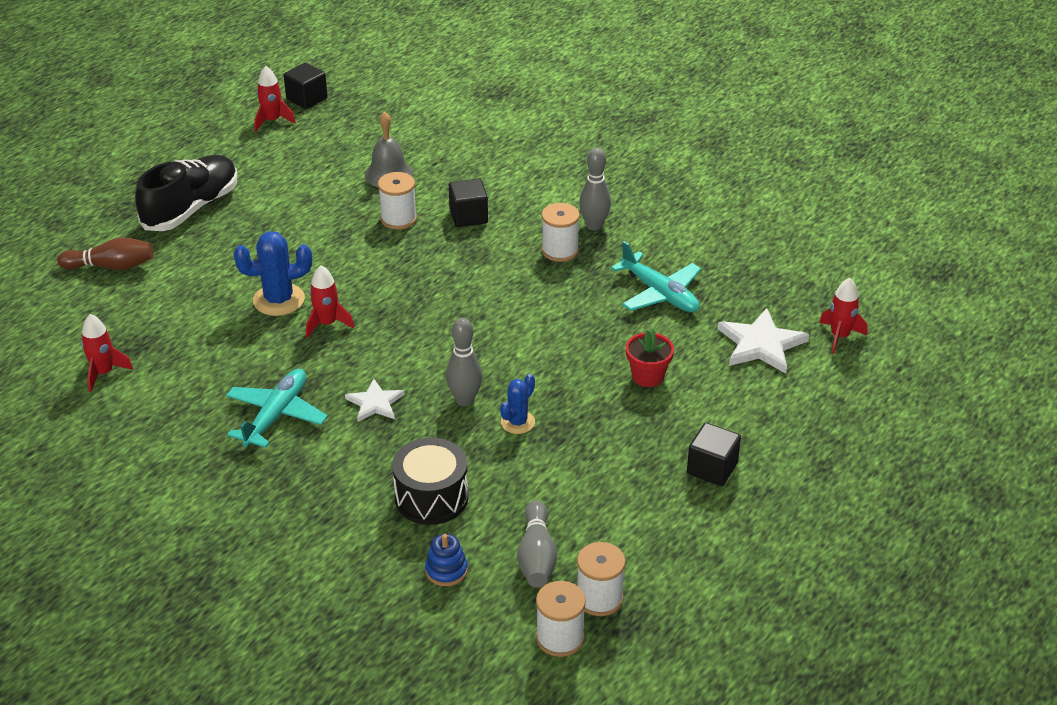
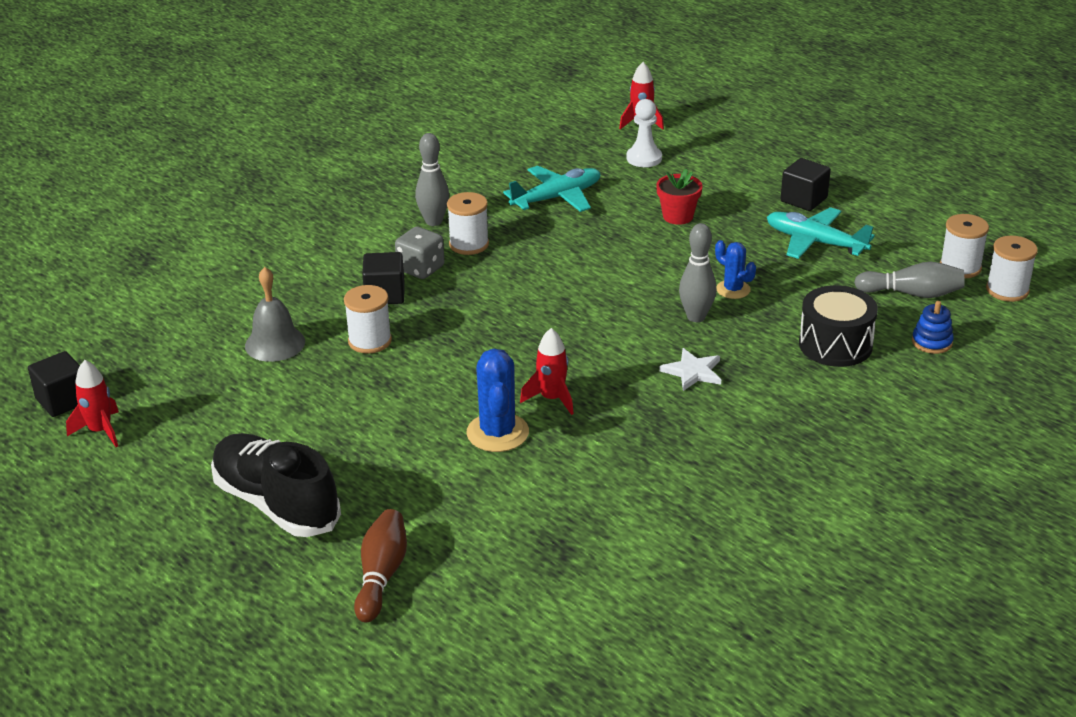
camera: 80 degrees left, 5 degrees down
(104, 373) = (605, 575): red rocket -> none
(276, 415) = (703, 438): turquoise plane -> turquoise plane (815, 242)
(513, 229) = (421, 269): none -> grey dice
(761, 344) = (644, 158): white star -> white pawn

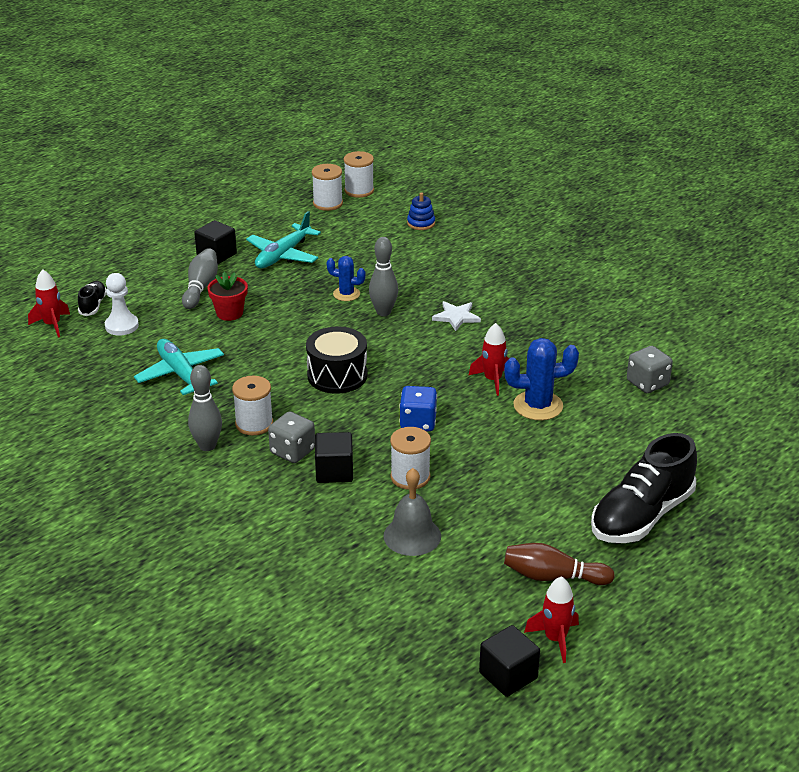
camera: 90 degrees left, 0 degrees up
(381, 575) = (712, 457): brown bowling pin -> brown bowling pin (553, 577)
(467, 345) = (418, 422): none -> blue dice
(548, 530) = (647, 383): none -> grey dice
(681, 139) = (93, 305): none -> black shoe
(733, 289) = (346, 294): blue cactus -> blue cactus turned 60 degrees clockwise
(835, 345) = (423, 258): black drum -> black drum (337, 375)
(912, 293) = (360, 224): grey bowling pin -> grey bowling pin (201, 287)

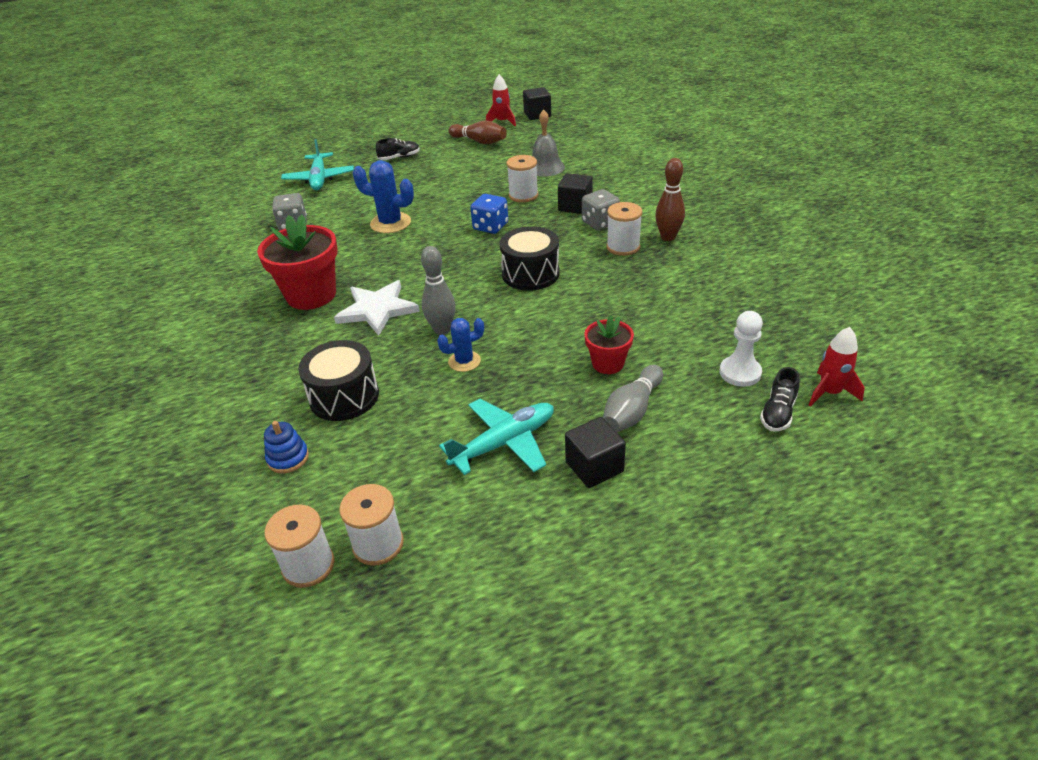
camera: 155 degrees left, 5 degrees up
(181, 374) = (679, 302): turquoise plane -> turquoise plane (319, 179)
(207, 446) = (668, 237): grey bowling pin -> brown bowling pin
(346, 294) = (464, 361): blue cactus -> blue cactus turned 60 degrees counterclockwise
(418, 257) = (344, 396): none -> black drum
(456, 317) = (377, 309): white star -> white star, size x1.60
(492, 380) = (404, 247): red rocket -> none
(531, 317) = (311, 295): none -> red flower pot
(641, 516) = (399, 157): black shoe -> black shoe, size x0.47

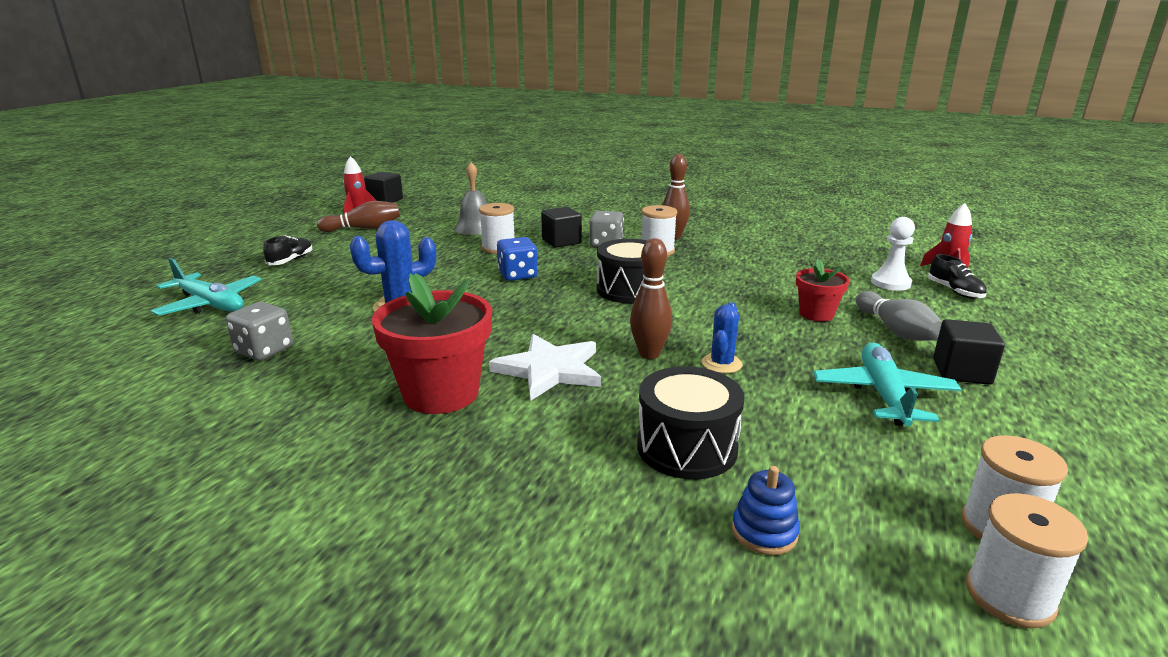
camera: 50 degrees left, 15 degrees down
(442, 330) = (649, 354): grey bowling pin -> brown bowling pin

